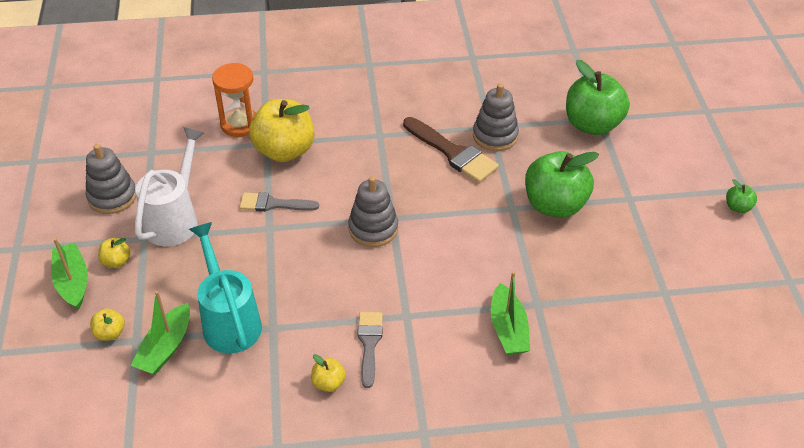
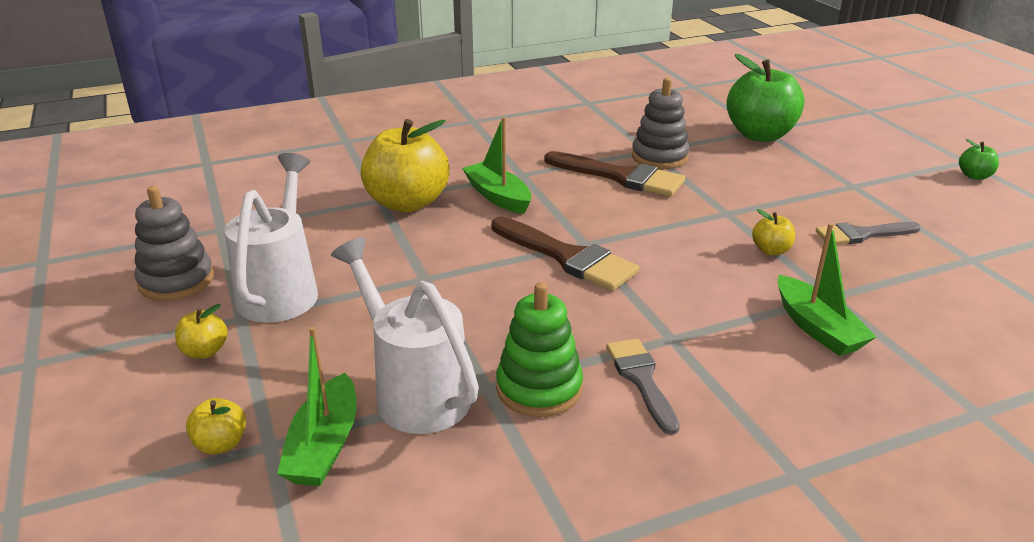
camera: 15 degrees left, 15 degrees down
(73, 282) = (137, 389): green boat -> green boat (498, 197)
(229, 321) = (415, 391): turquoise watering can -> white watering can
(240, 124) = (336, 188): orange hourglass -> none
(273, 204) = (418, 254): grey brush -> grey brush (862, 234)
(303, 336) = (539, 388): none -> green stacking toy
(328, 383) = (611, 440): yellow apple -> yellow apple (771, 250)
(373, 228) = (567, 257): grey stacking toy -> brown brush
(554, 205) = (774, 203): green apple -> none

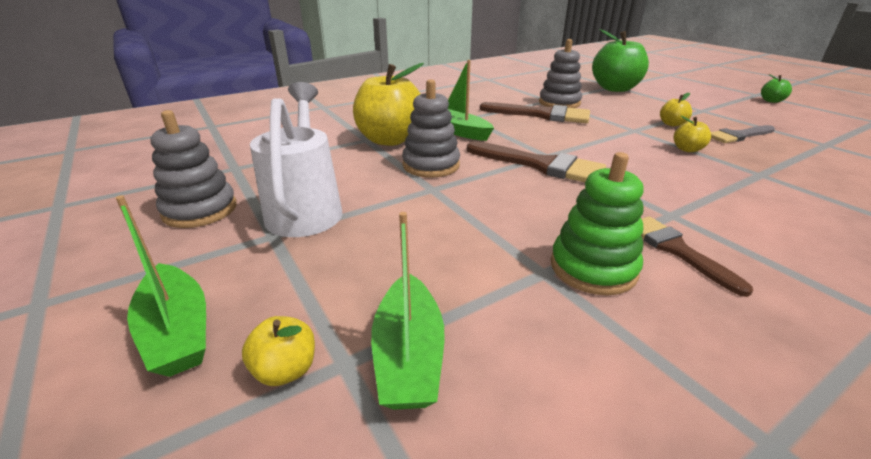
camera: 10 degrees left, 0 degrees up
(205, 351) = (242, 270): yellow apple -> yellow apple (671, 124)
(415, 391) = (477, 285): white watering can -> none
(438, 245) = (431, 165): none -> grey stacking toy
(641, 379) = (676, 250): grey brush -> brown brush
(817, 328) = (774, 196): green boat -> green boat (177, 331)

